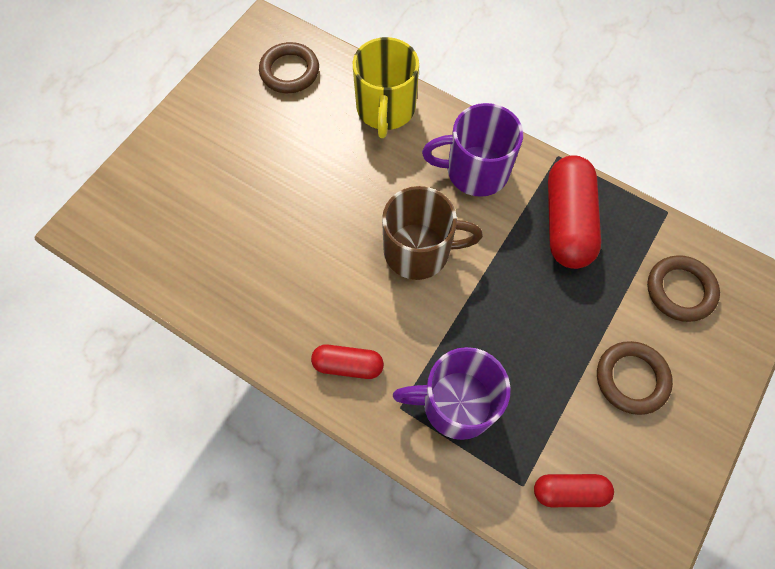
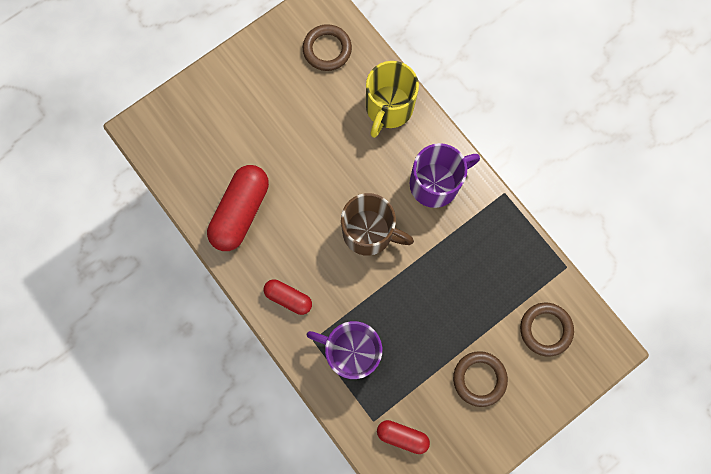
camera: 20 degrees right, 10 degrees up
(475, 171) = (436, 183): purple mug -> purple mug turned 135 degrees clockwise
(567, 222) = (487, 248): red capsule -> red capsule (241, 212)

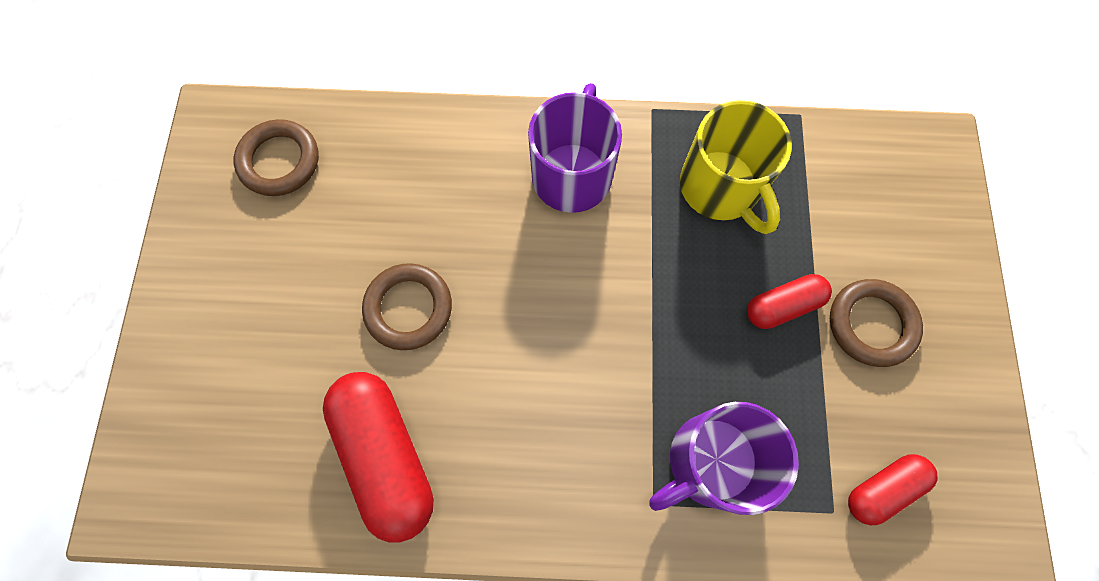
camera: 50 degrees left, 5 degrees down
(288, 298) = (566, 489): red capsule -> red capsule (782, 306)
(369, 232) = (566, 304): brown mug -> none
(388, 108) = (426, 151): yellow mug -> yellow mug (720, 188)
(545, 329) = (862, 197): brown ring -> brown ring (409, 308)

